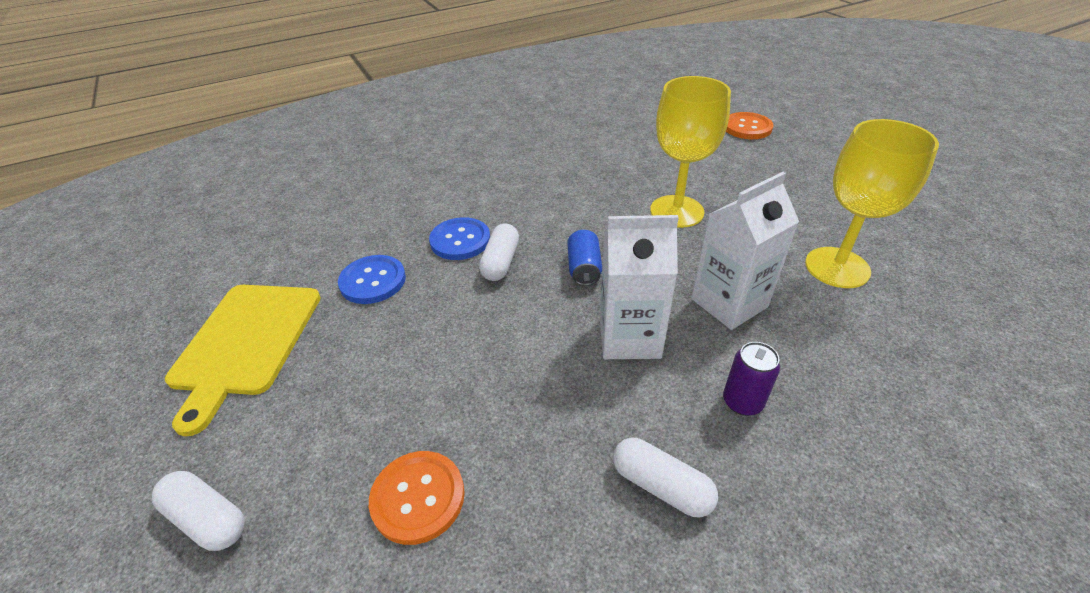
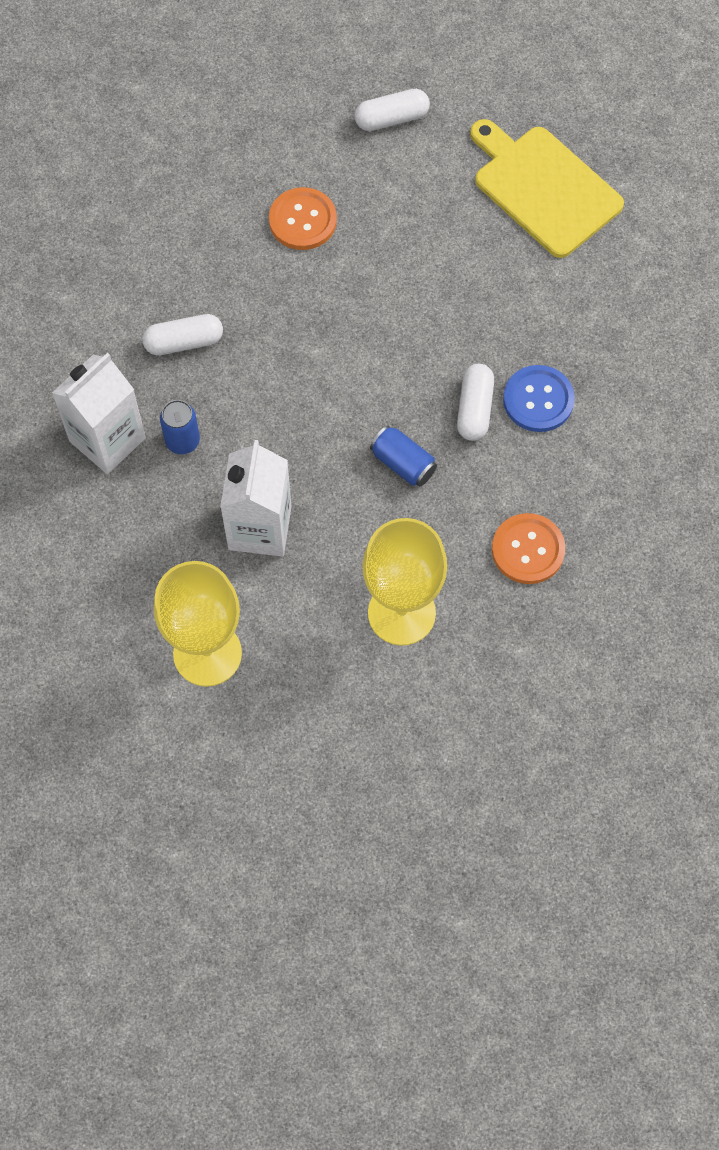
camera: 130 degrees right, 25 degrees up
(373, 281) = (542, 302): blue button -> none
(500, 262) = (474, 409): white capsule -> white capsule turned 45 degrees clockwise
(629, 337) = (300, 427): white carton -> white carton (107, 439)
(742, 402) = (182, 441): purple can -> blue can
(747, 127) = (473, 866): orange button -> orange button (528, 550)

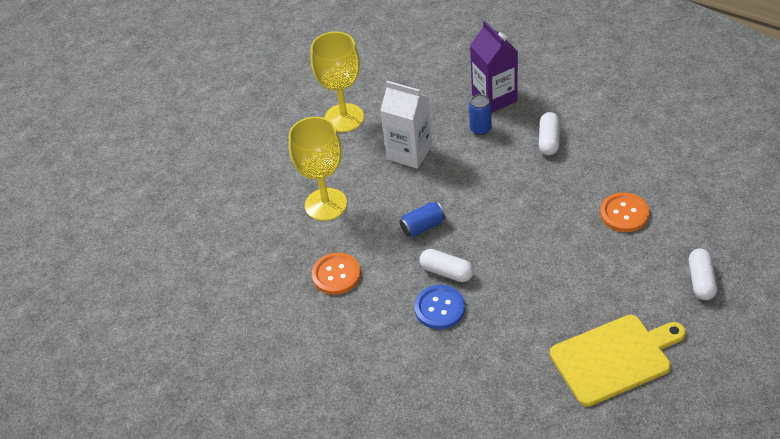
camera: 115 degrees right, 20 degrees down
(107, 439) = (494, 98): white carton -> purple carton

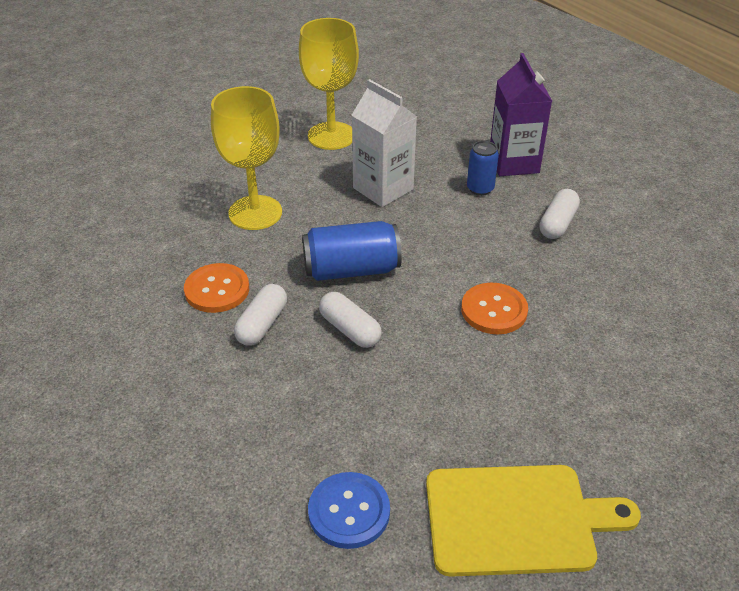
camera: 15 degrees right, 5 degrees down
(423, 226) = (351, 270): blue can -> blue can, size x1.67
(439, 308) = (315, 369): blue button -> blue button (349, 511)
(624, 213) = (617, 334): orange button -> orange button (494, 310)
(701, 281) = (692, 456): white capsule -> white capsule (262, 324)

